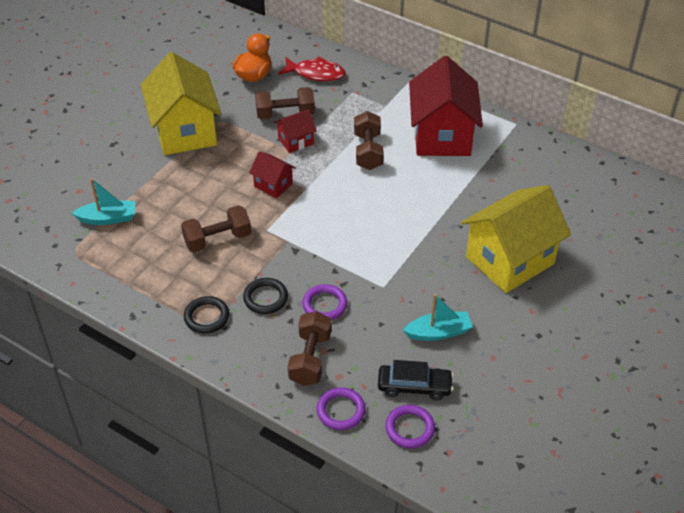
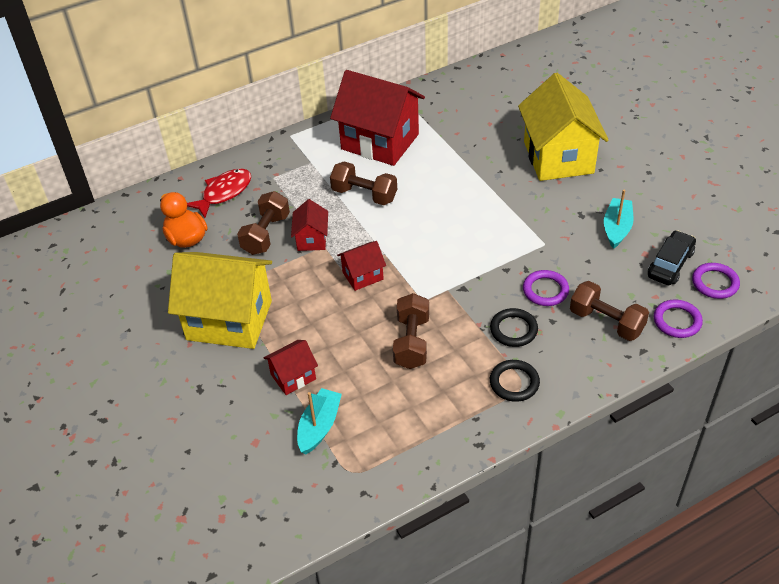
camera: 60 degrees left, 0 degrees up
(148, 186) = (293, 377): none -> red house

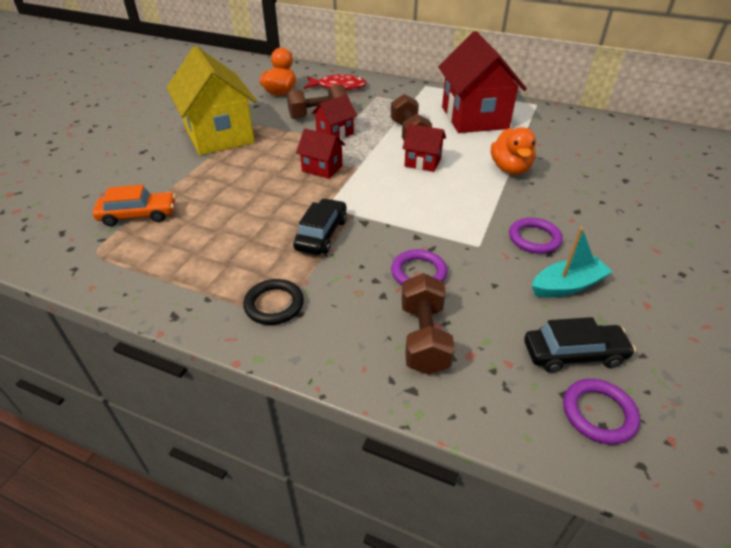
camera: 50 degrees right, 5 degrees down
(293, 377) = (184, 182): red house -> red house (422, 162)
(319, 426) = (138, 215): turquoise boat -> orange car
(412, 342) = (271, 221): brown dumbbell -> none
(456, 320) = (321, 234): none -> black car
(472, 170) = (510, 169): none -> orange duck
(513, 330) = (344, 274): black ring -> none
(558, 157) = (601, 206): yellow house -> none
(677, 321) = (492, 402): purple ring -> purple ring (534, 238)

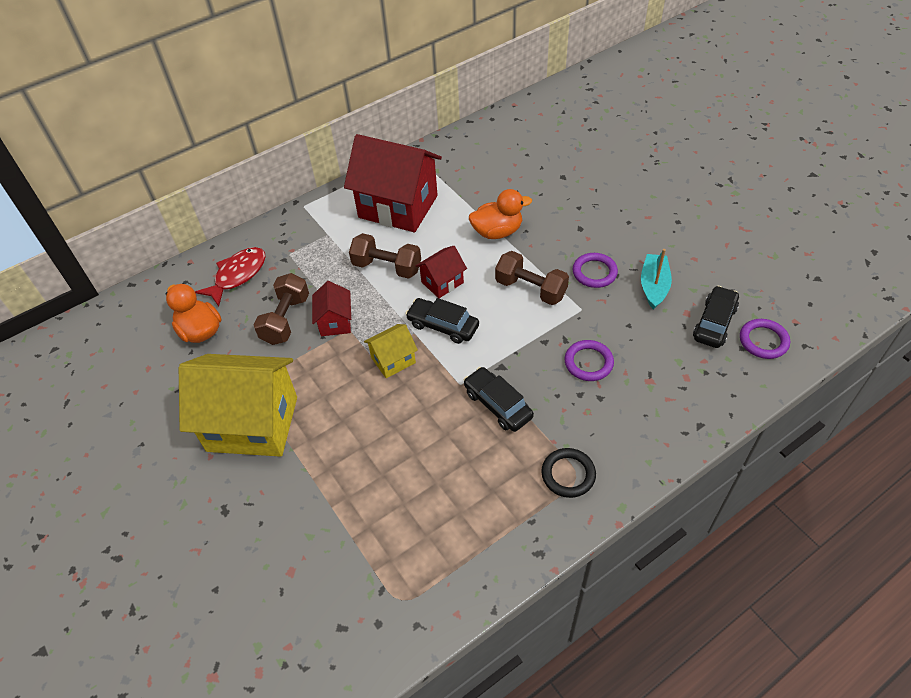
camera: 55 degrees left, 10 degrees up
(138, 215) = (361, 546): orange car -> none
(322, 168) = (393, 360): red house -> yellow house
(378, 178) = (443, 326): none -> black car
(423, 337) = (657, 394): brown dumbbell -> brown dumbbell (530, 289)
(510, 169) = (497, 232): orange duck -> orange duck turned 45 degrees counterclockwise

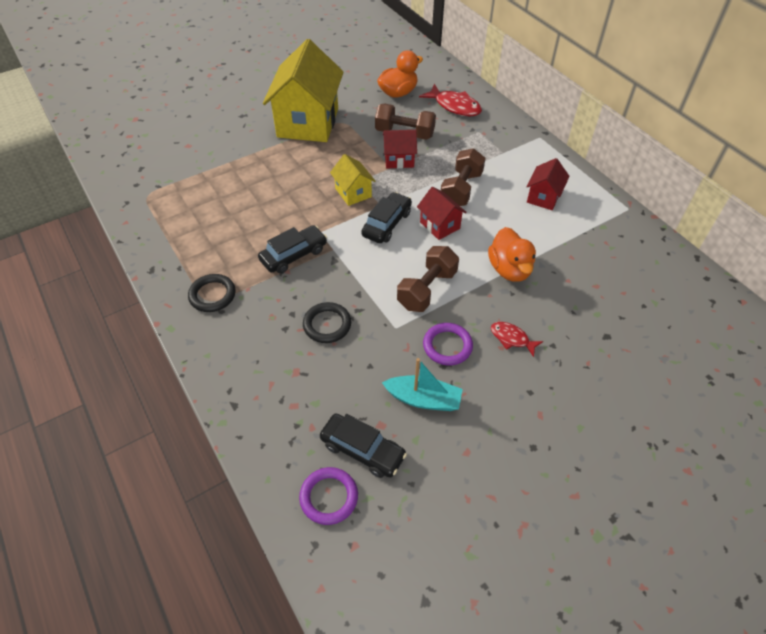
camera: 90 degrees right, 0 degrees up
(398, 206) = (543, 197): red house -> red house, size x0.47
(577, 231) = (512, 338): none -> red fish
(588, 362) = (327, 325): purple ring -> black ring

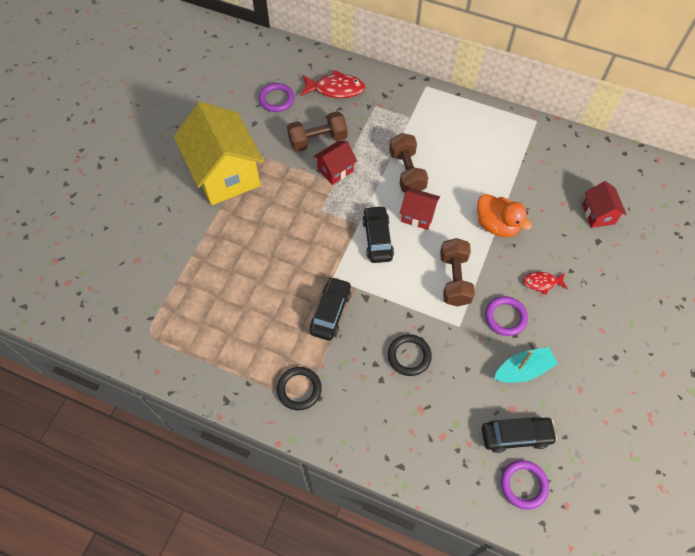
camera: 35 degrees left, 10 degrees up
(353, 193) = (326, 224): yellow house -> none
(398, 93) = (276, 99): orange duck -> purple ring
(543, 197) = (471, 144): red house -> red house (598, 214)

